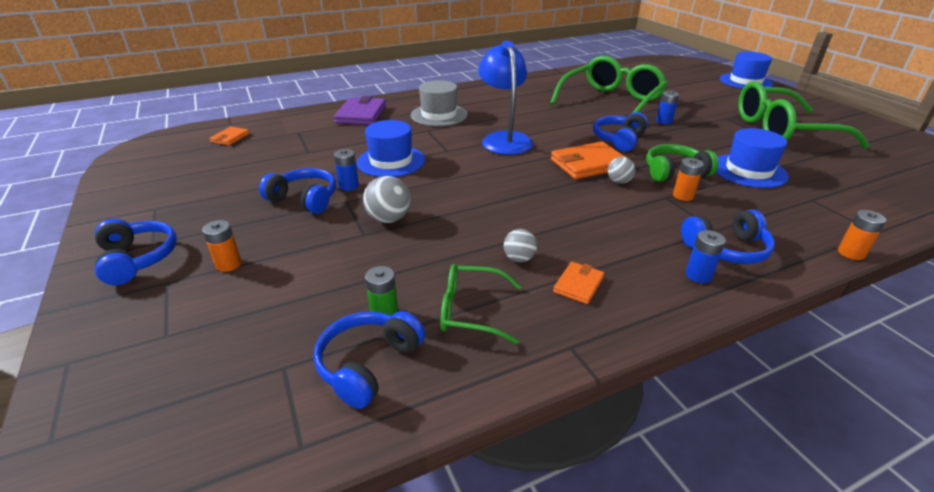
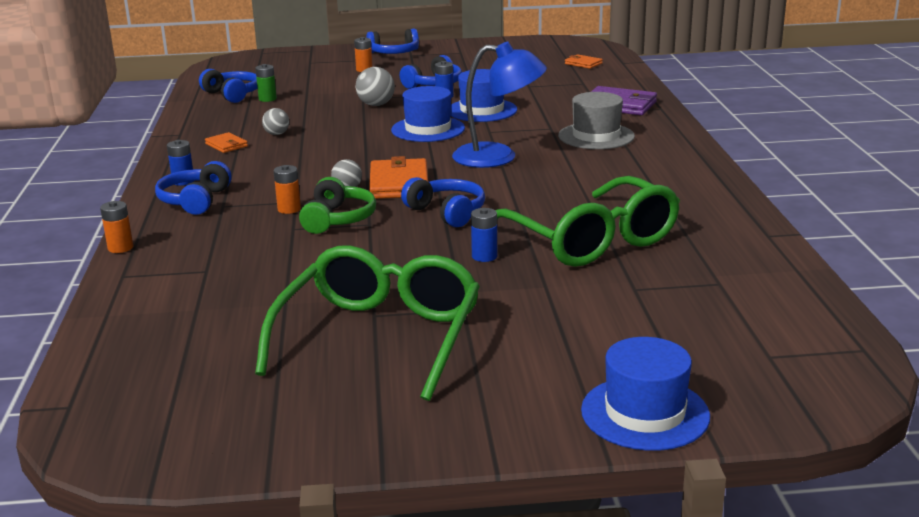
camera: 110 degrees right, 10 degrees down
(471, 311) = (242, 116): green glasses -> none
(748, 171) = (297, 260): blue hat -> blue hat (428, 129)

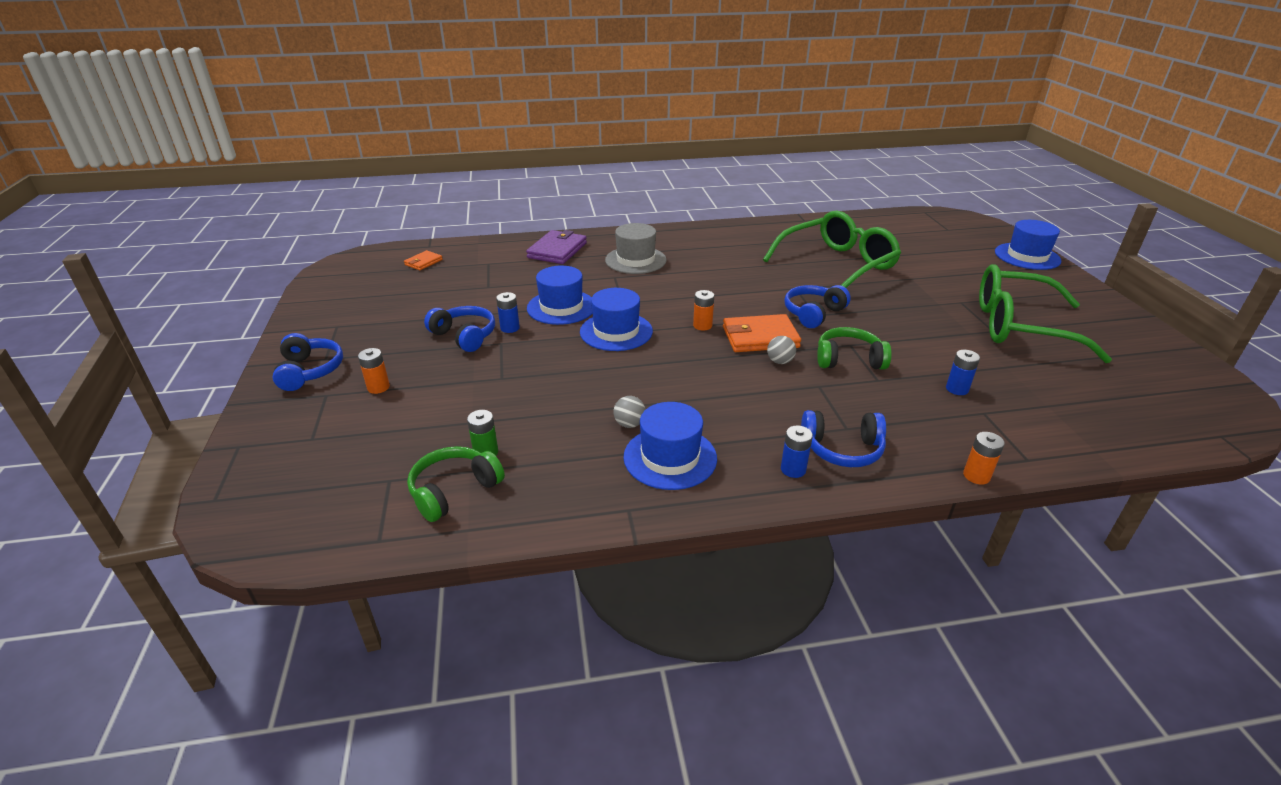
camera: 95 degrees left, 10 degrees up
(226, 145) = (670, 457): orange wallet -> blue hat
(232, 94) = (454, 491): blue headphones -> green headphones
(289, 209) = (838, 387): orange battery -> orange battery (702, 325)
(376, 105) = (530, 367): grey ball -> none
(484, 256) = (882, 297): blue battery -> blue battery (957, 389)
(498, 157) = (688, 297): blue lamp -> none

